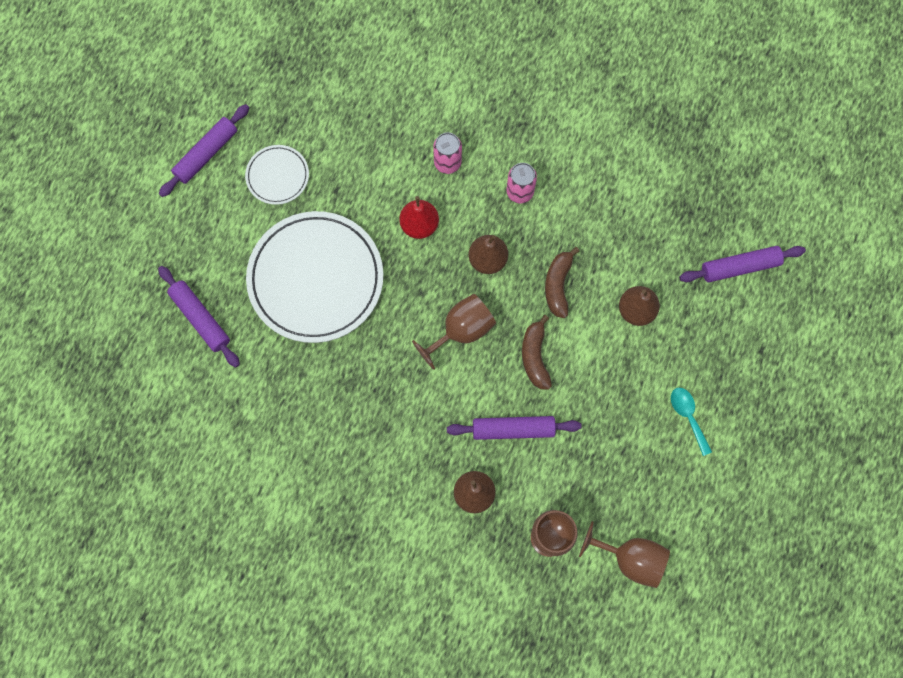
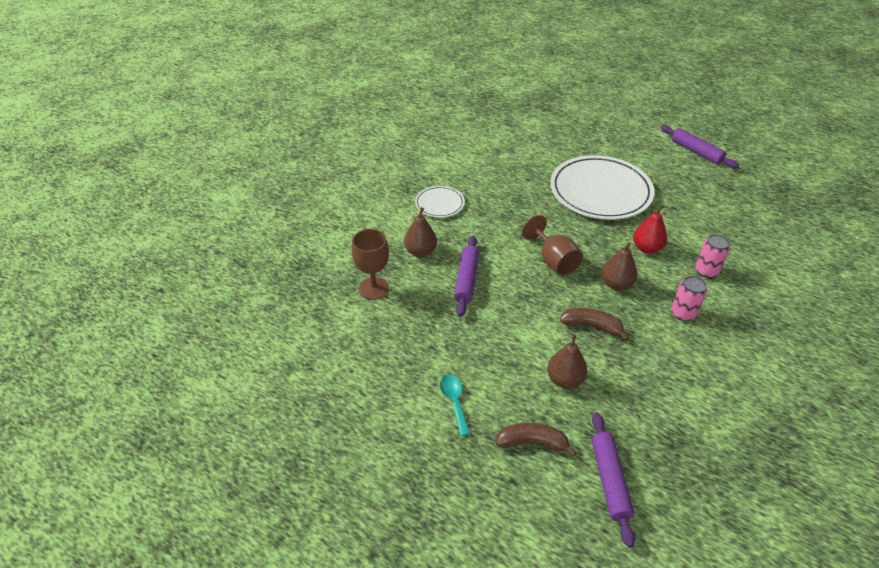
camera: 100 degrees right, 30 degrees down
(200, 318) = (572, 141): purple rolling pin -> none
(277, 176) = (682, 181): white plate -> white plate (439, 204)
(535, 356) = (527, 301): brown banana -> brown banana (532, 442)
(630, 558) = (339, 336): brown goblet -> none
(688, 416) = (454, 401): turquoise spoon -> turquoise spoon turned 90 degrees counterclockwise

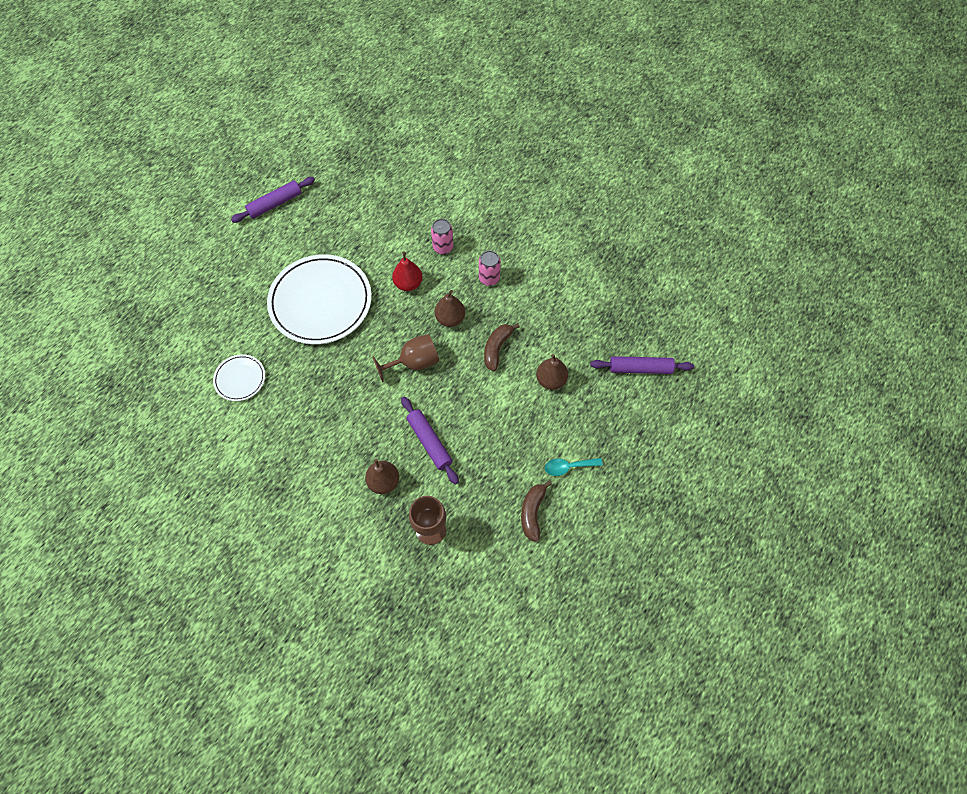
camera: 85 degrees left, 20 degrees up
(439, 204) = (311, 457): white plate -> white plate (240, 379)
(466, 280) = (429, 442): purple rolling pin -> purple rolling pin turned 45 degrees clockwise
(532, 442) = (608, 414): brown banana -> brown banana (532, 512)

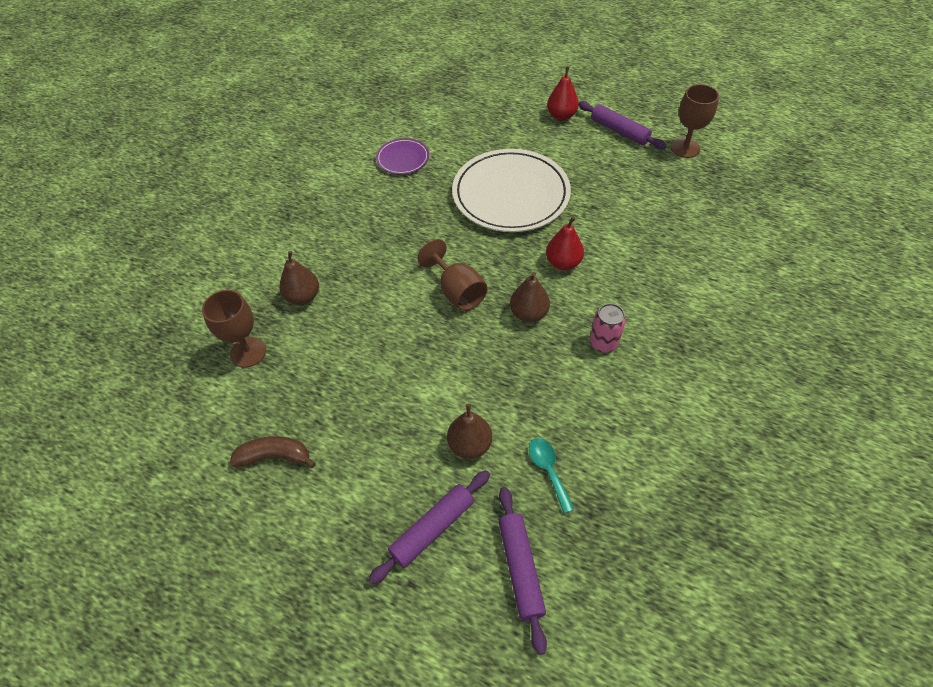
camera: 80 degrees right, 10 degrees down
(236, 240) = (561, 116): none -> red pear
(240, 379) = (403, 159): white plate -> purple plate
(315, 166) = (685, 148): none -> brown goblet
(429, 442) = (357, 328): purple rolling pin -> purple rolling pin (432, 528)
(443, 247) = (629, 285): pink can -> none
(497, 348) = (501, 372): brown banana -> none
(568, 467) = (343, 489): turquoise spoon -> turquoise spoon (548, 470)

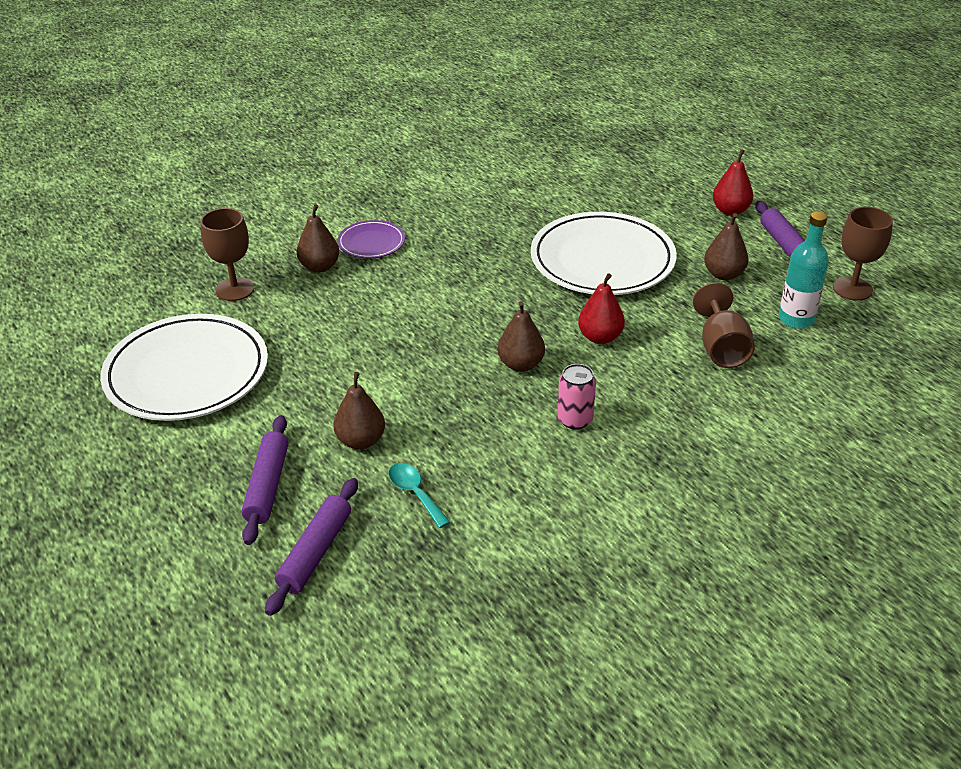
camera: 30 degrees right, 15 degrees down
(275, 456) = (187, 373): brown banana -> white plate
(403, 159) = (519, 191): purple plate -> purple plate (371, 243)
(432, 528) = (267, 486): purple rolling pin -> purple rolling pin turned 75 degrees counterclockwise
(457, 291) = (467, 318): brown goblet -> brown goblet (721, 348)
(548, 470) = (415, 493): turquoise spoon -> turquoise spoon turned 45 degrees counterclockwise
(599, 171) = (723, 274): none -> brown pear
(672, 188) = (796, 319): none -> turquoise bottle

